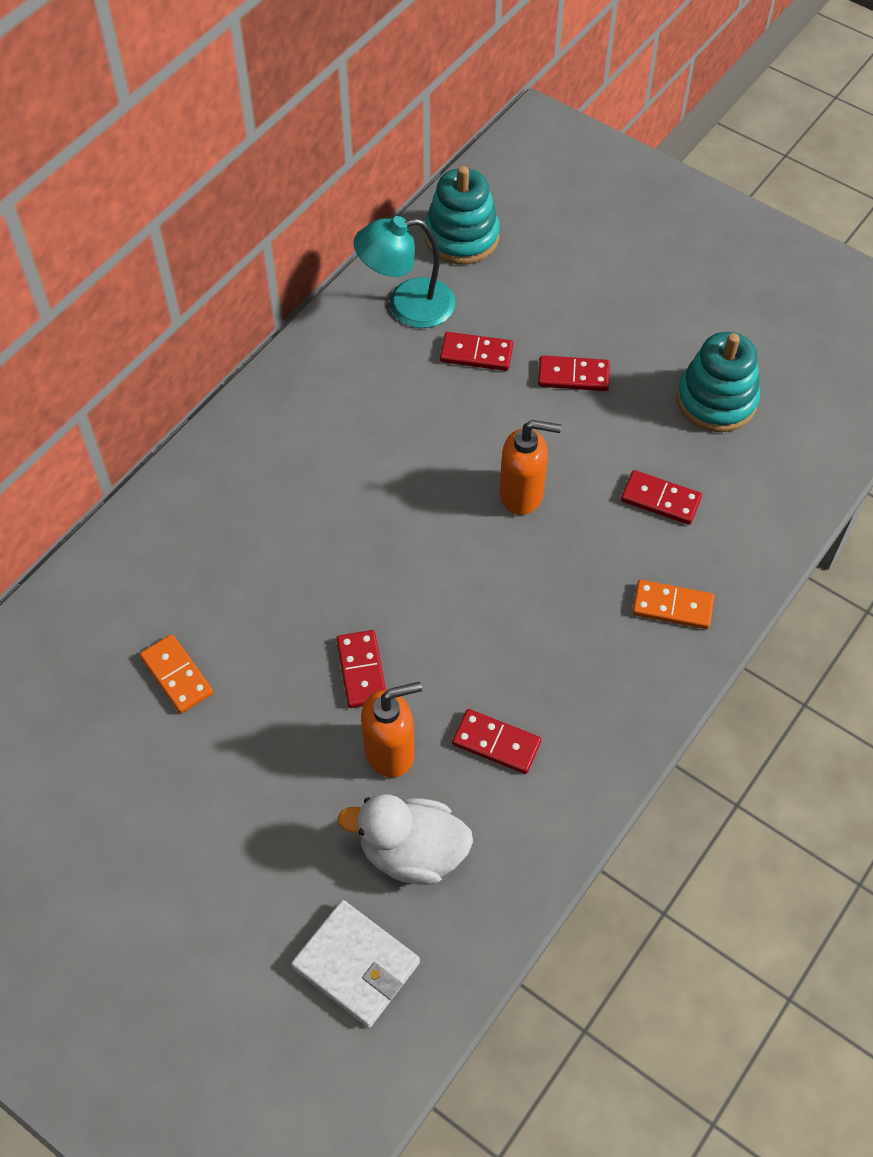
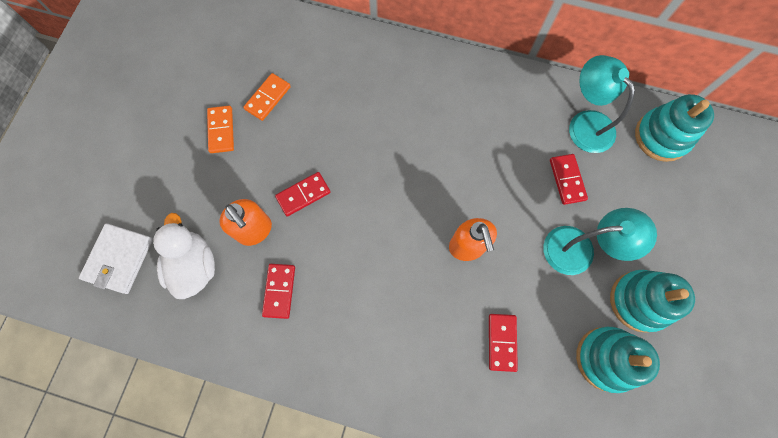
camera: 70 degrees right, 15 degrees up
(573, 376) = (579, 249): red domino -> turquoise lamp
(659, 342) = (639, 301): none -> turquoise stacking toy
(672, 606) = (418, 376): orange domino -> orange domino (221, 130)

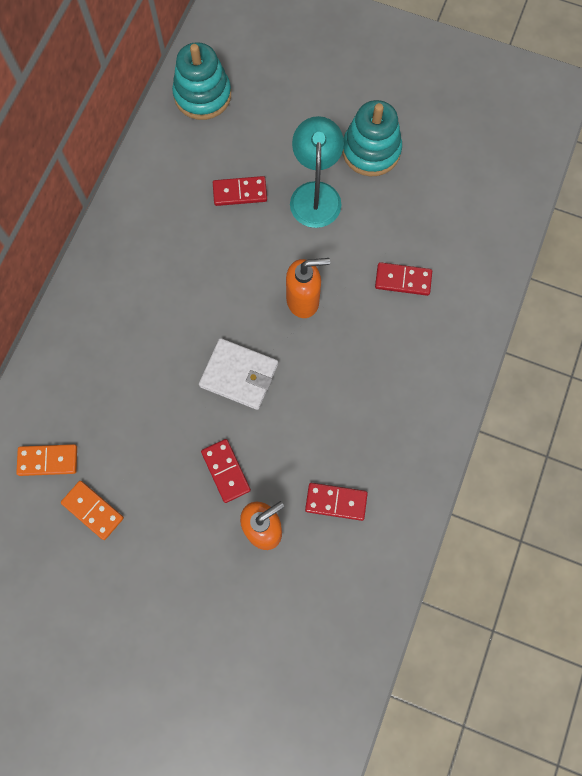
camera: 85 degrees left, 0 degrees up
(119, 259) = (283, 695): white wallet -> white wallet (239, 375)
(194, 266) = (299, 600): white duck -> none
(221, 130) = (129, 570): orange domino -> orange domino (48, 460)
(585, 123) = (177, 164): turquoise lamp -> none
(606, 358) = (423, 189): turquoise stacking toy -> none

